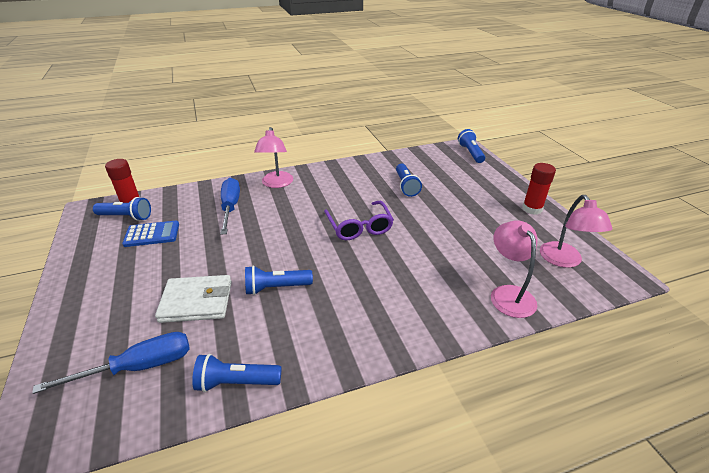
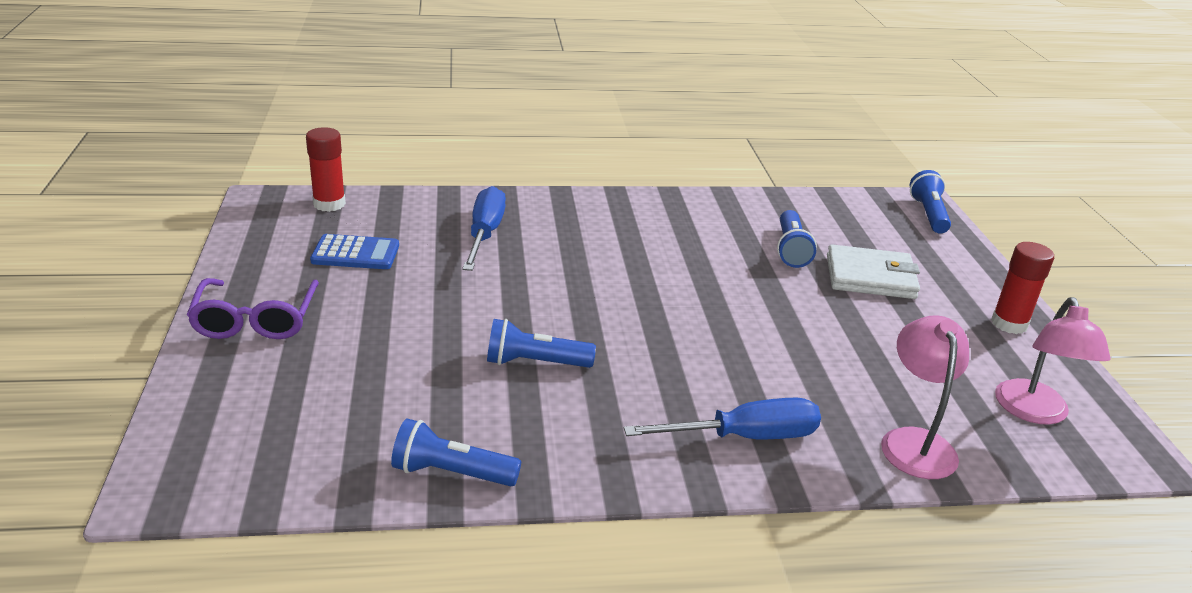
camera: 10 degrees right, 5 degrees down
(126, 217) = (319, 221): blue flashlight -> none
(138, 367) = (316, 426): blue screwdriver -> blue screwdriver (744, 437)
(196, 301) = (410, 358): white wallet -> white wallet (870, 277)
(276, 184) = (567, 210): pink lamp -> none
(359, 227) = (691, 299): purple glasses -> purple glasses (256, 320)

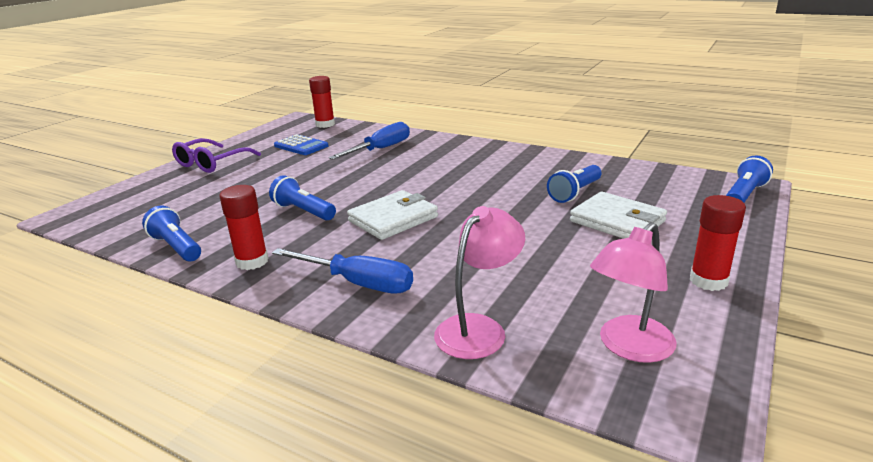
camera: 40 degrees right, 5 degrees down
(586, 455) = (252, 261): none -> red glue stick
(658, 340) = (393, 219): none -> white wallet

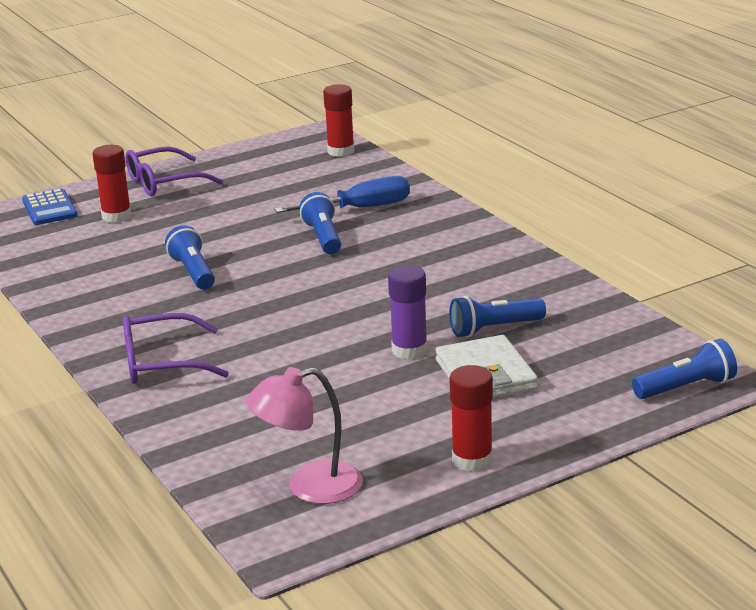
camera: 30 degrees right, 0 degrees up
(176, 247) = (50, 281): blue flashlight -> blue flashlight (323, 237)
(252, 261) = (98, 314): red glue stick -> red glue stick (116, 216)
(301, 146) = (279, 180): blue calculator -> blue calculator (49, 208)
(358, 283) = (162, 363): blue screwdriver -> purple glasses
(393, 219) = (267, 306): white wallet -> none
(479, 328) = (212, 432): pink lamp -> none
(541, 220) = (409, 350): none -> purple glue stick

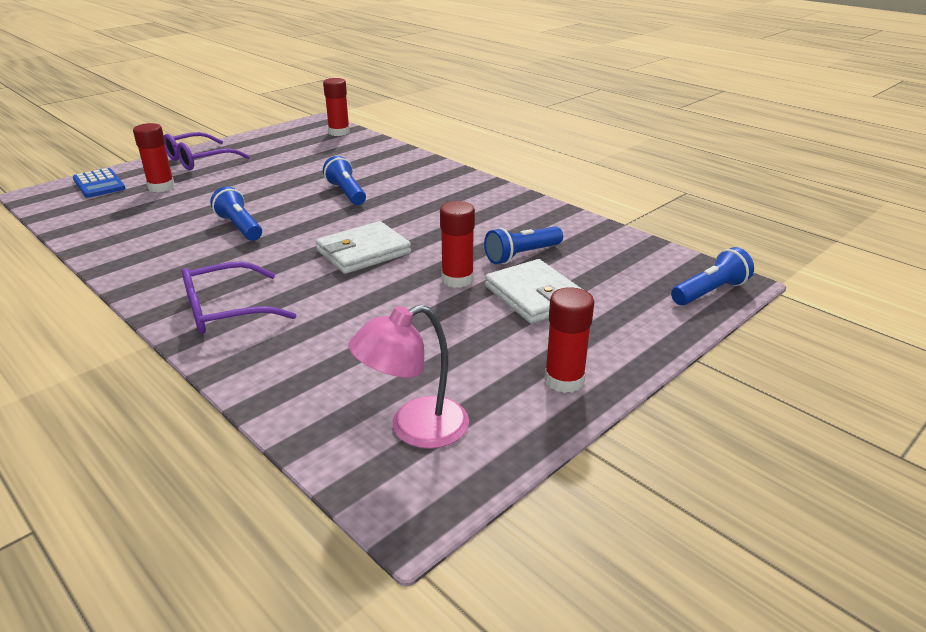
camera: 15 degrees left, 5 degrees up
(319, 312) = (363, 252): none -> white wallet
(360, 209) = (369, 170): blue screwdriver -> none
(409, 350) = (457, 279): purple glue stick -> red glue stick

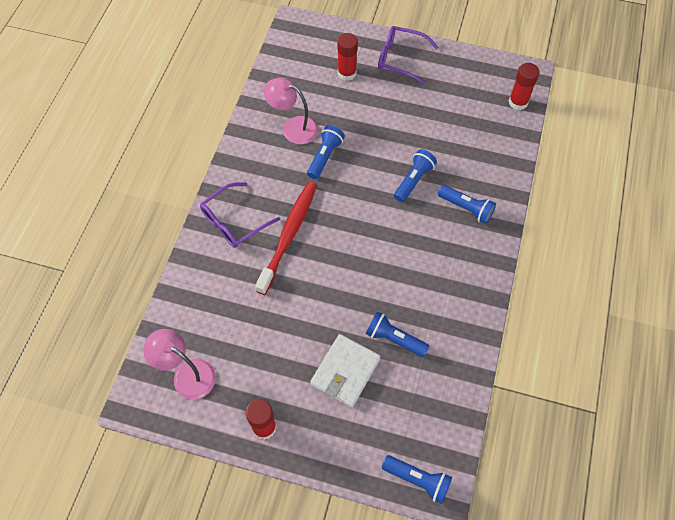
camera: 60 degrees right, 30 degrees up
(99, 184) = (327, 39): blue calculator -> none
(168, 233) = (293, 127): none -> pink lamp
(227, 310) = (234, 221): purple glasses -> purple glasses turned 75 degrees counterclockwise
(305, 278) = (289, 235): none -> red toothbrush
(363, 252) = (338, 245): white wallet -> none
(414, 180) = (466, 208): none -> blue flashlight
(457, 279) = (338, 317): red glue stick -> none

